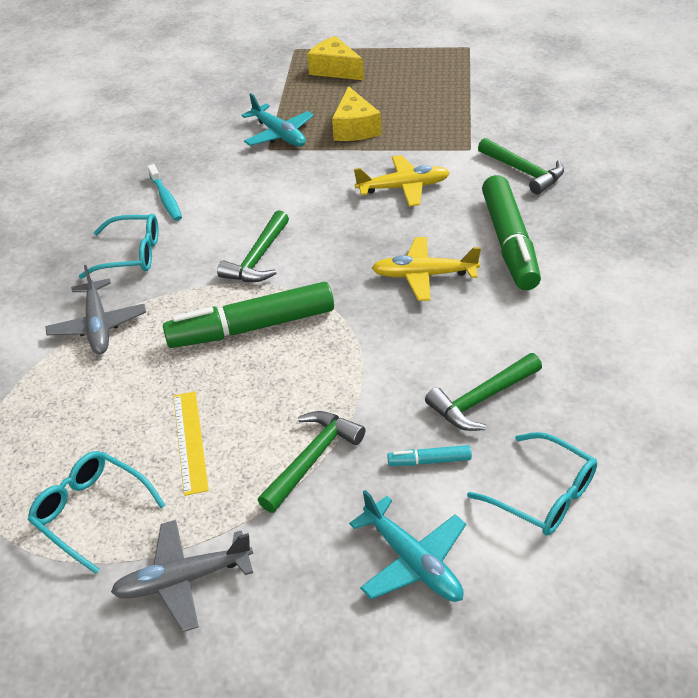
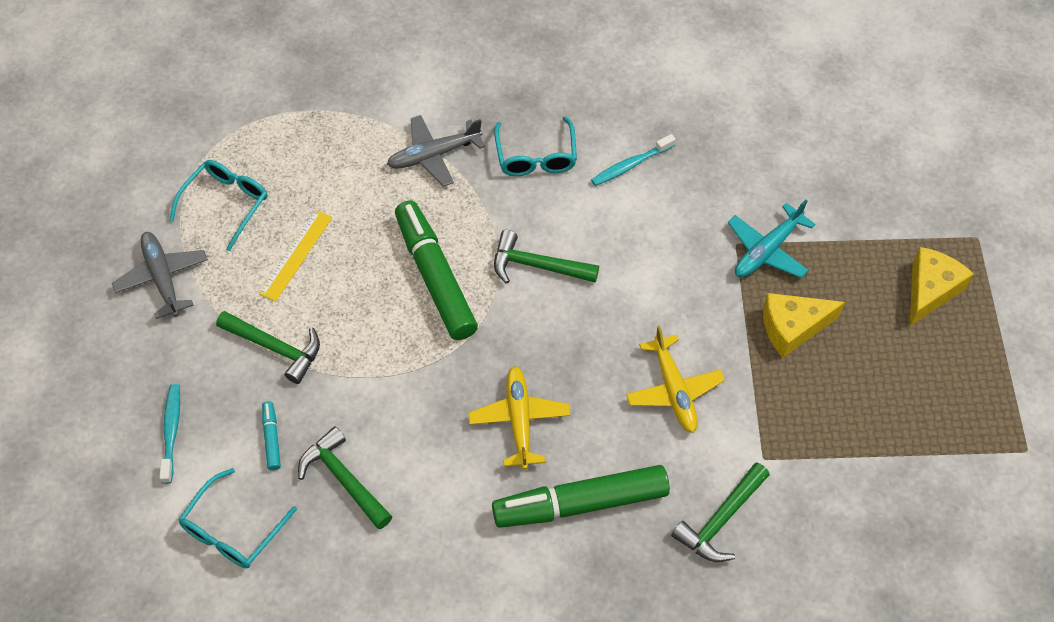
camera: 80 degrees right, 15 degrees up
(190, 441) = (296, 255): yellow ruler -> yellow ruler turned 45 degrees counterclockwise
(412, 560) = (171, 431): turquoise plane -> turquoise toothbrush

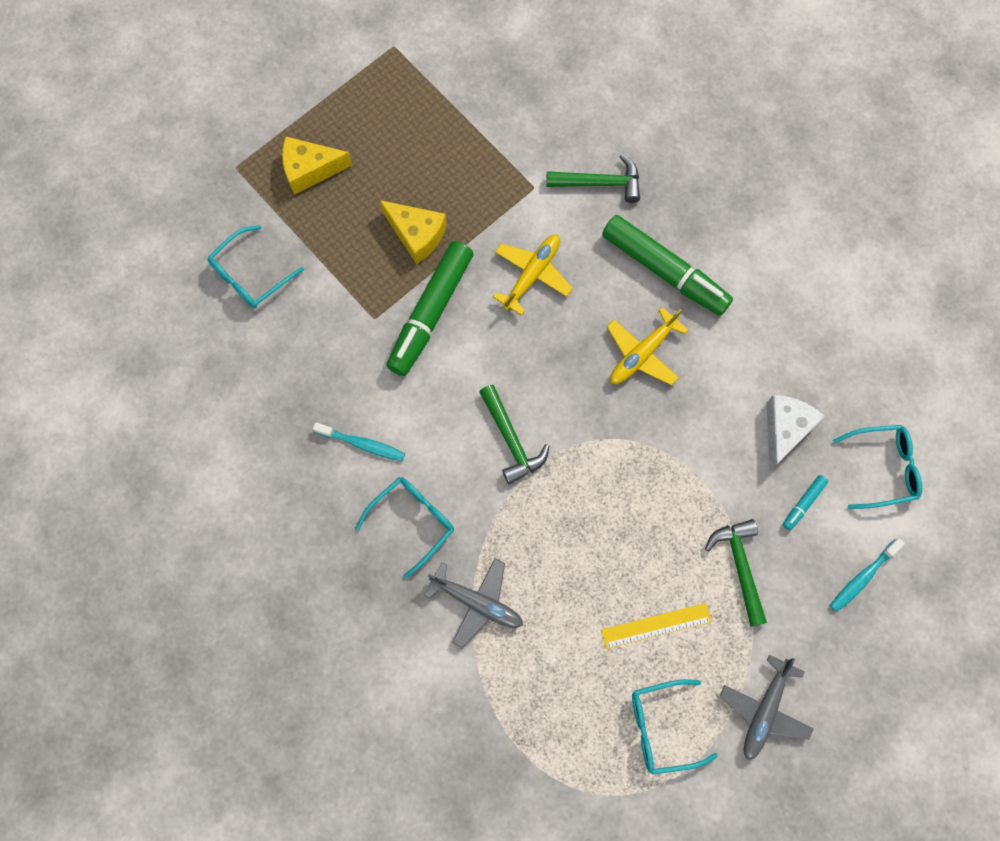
camera: 130 degrees left, 15 degrees up
(343, 479) = (785, 430): green hammer -> white cheese
(435, 277) = (583, 504): green marker -> green marker (430, 313)
(767, 250) = (362, 294): turquoise plane -> none
(854, 183) = (250, 275): none -> turquoise glasses

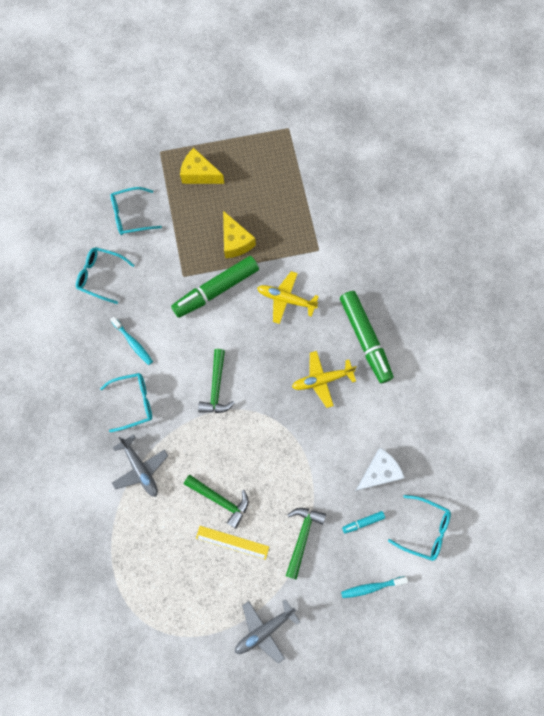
camera: 30 degrees right, 0 degrees up
(532, 275) = (286, 299): yellow plane -> yellow plane turned 135 degrees counterclockwise
(600, 183) = (358, 267): green hammer -> green hammer (220, 500)
(661, 727) = (199, 603): turquoise glasses -> turquoise glasses (100, 276)

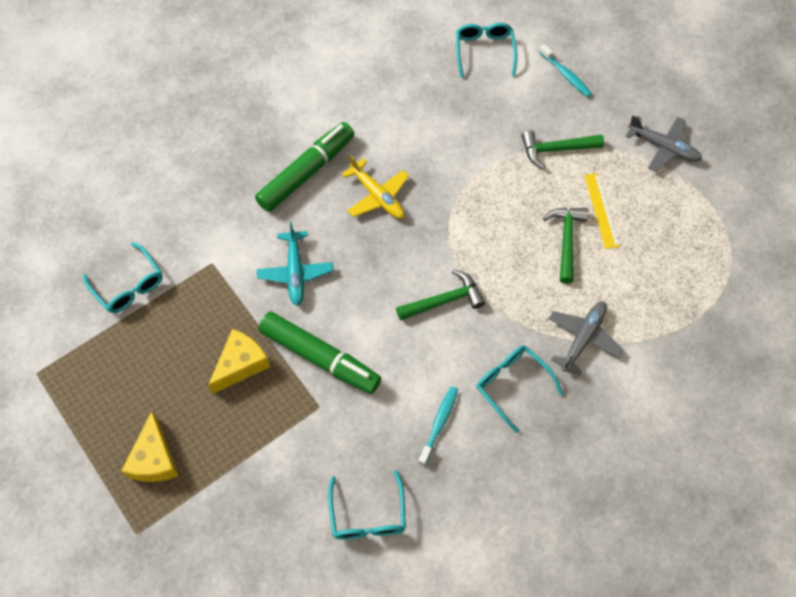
camera: 115 degrees left, 10 degrees down
(131, 215) = (258, 522): turquoise glasses -> turquoise glasses (129, 286)
(286, 299) = (295, 272): yellow plane -> turquoise plane
(363, 522) = (509, 103): turquoise marker -> none
(379, 472) = (450, 107): white cheese -> none

